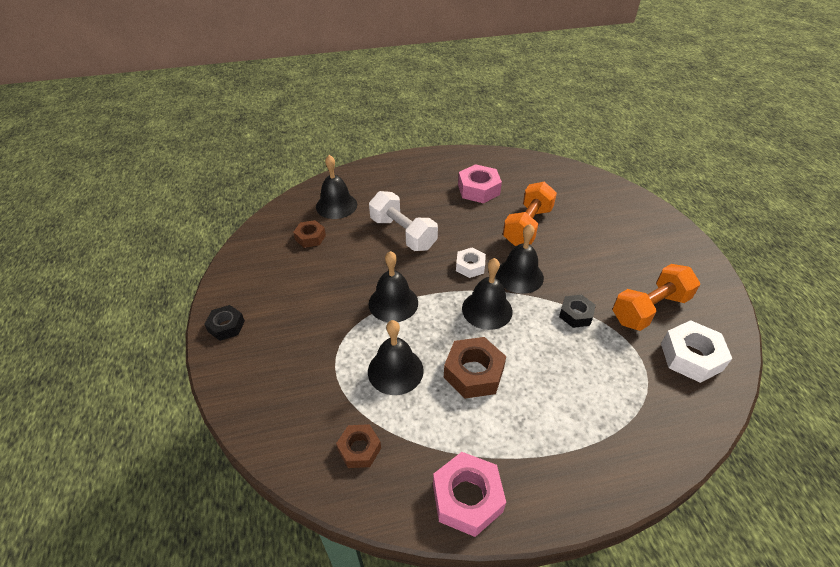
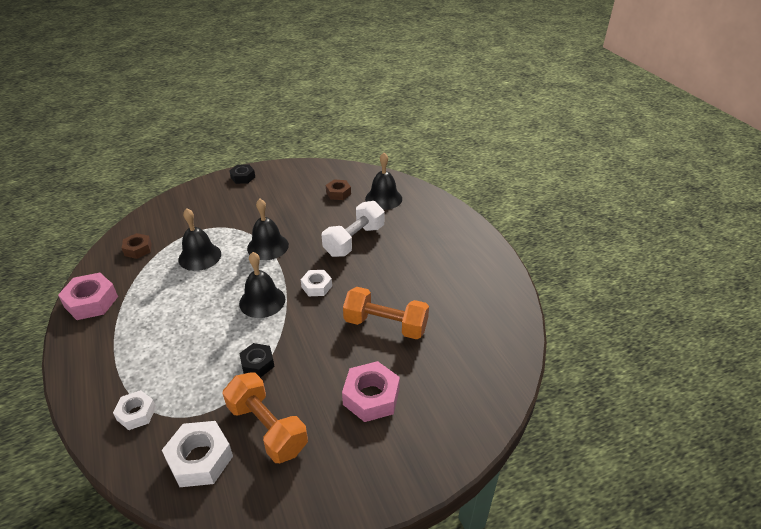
camera: 80 degrees right, 5 degrees down
(473, 373) = (194, 297): brown nut -> none
(478, 189) = (439, 284): pink nut -> pink nut (371, 397)
(519, 276) = (308, 321): black bell -> none
(649, 415) = (136, 413): none -> white nut

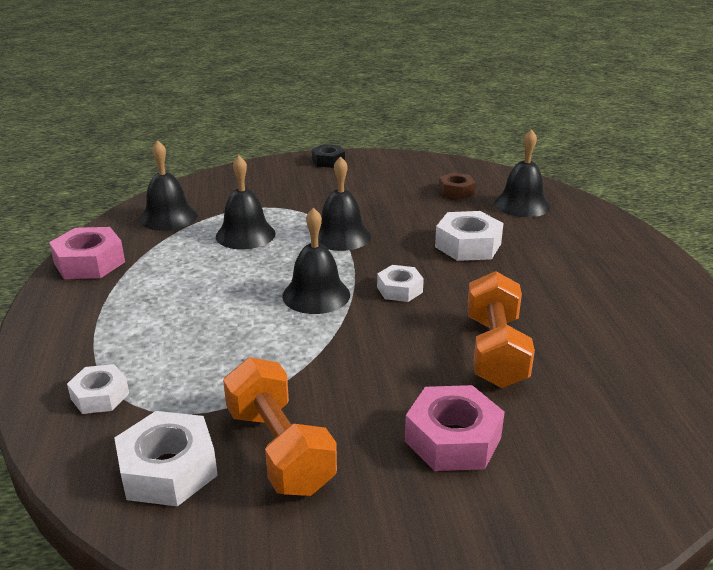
camera: 15 degrees right, 10 degrees down
(138, 249) = (168, 217): brown nut -> black bell
(257, 363) = (288, 366): black nut -> none
(354, 240) = (468, 245): white dumbbell -> white nut
(385, 325) = (495, 351): orange dumbbell -> orange dumbbell turned 60 degrees clockwise

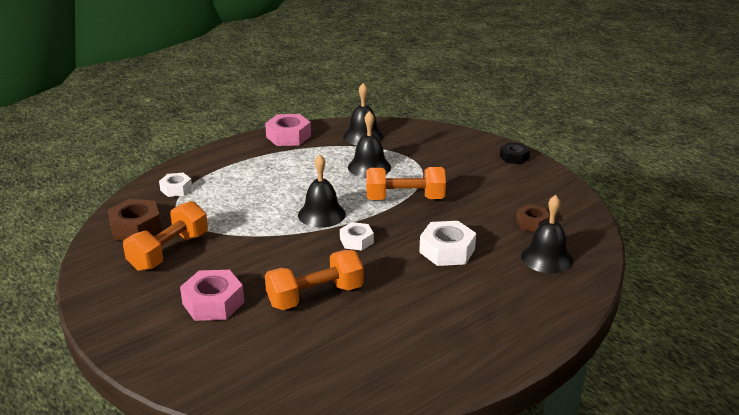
camera: 60 degrees right, 0 degrees up
(168, 469) = (136, 227): white nut -> brown nut
(341, 236) = (405, 199): black bell -> orange dumbbell

